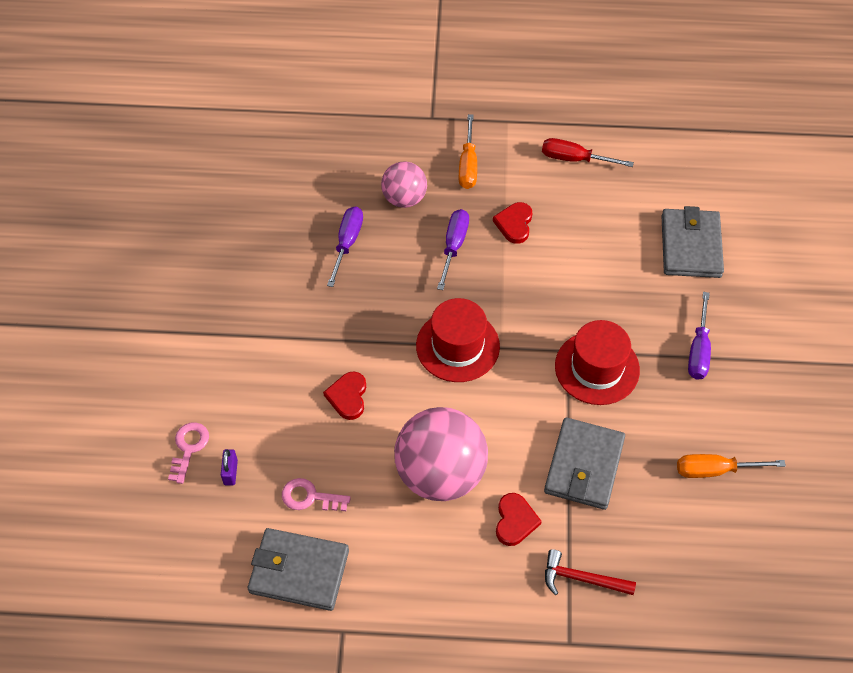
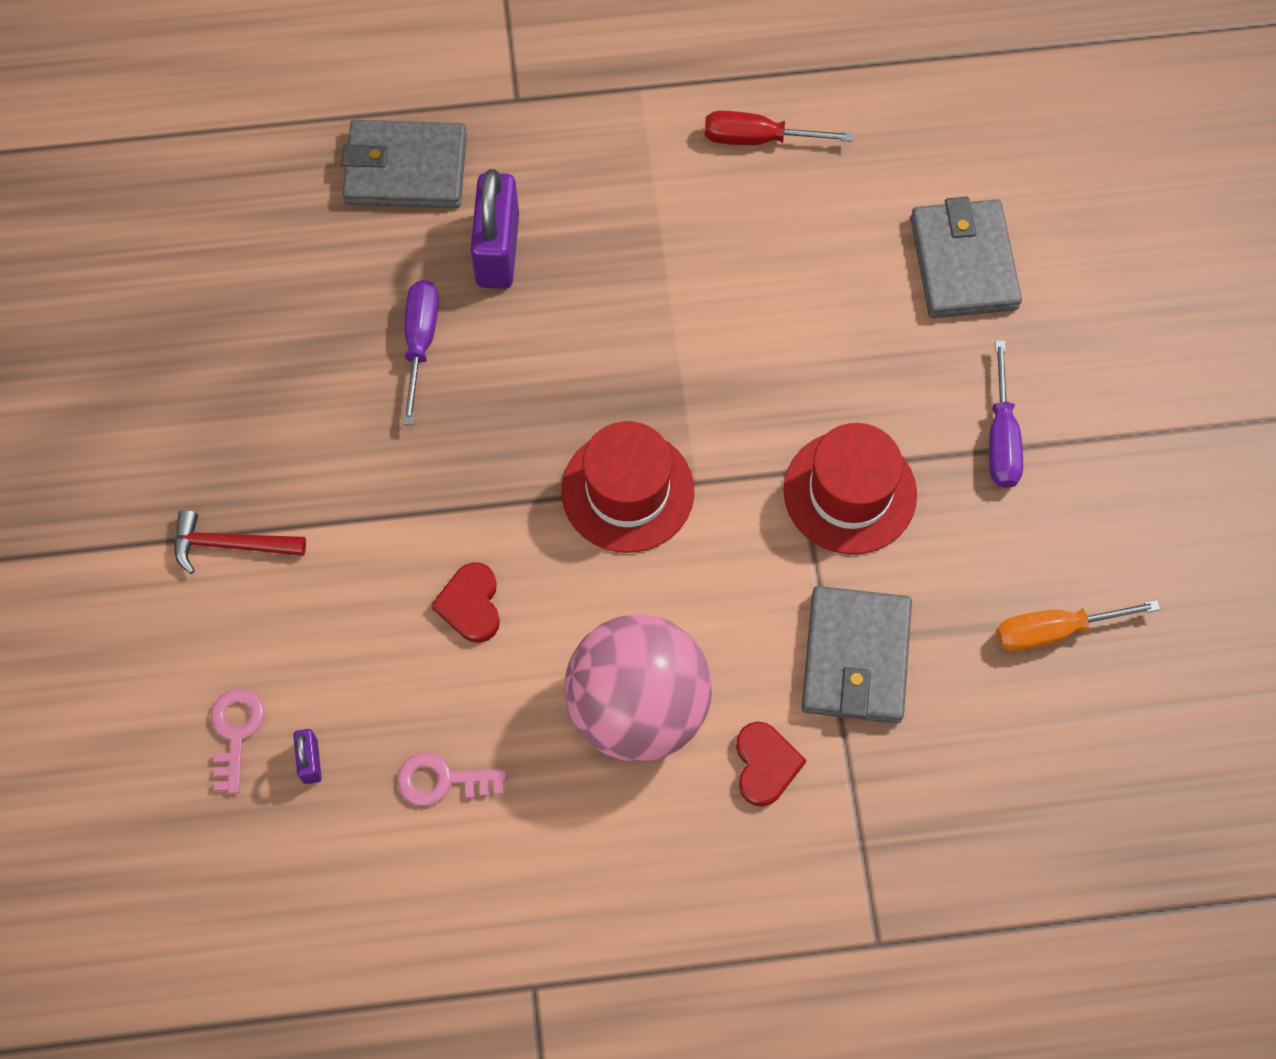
camera: 10 degrees left, 10 degrees up
(299, 571) = (449, 903): grey wallet -> grey wallet (406, 169)
(404, 198) = (498, 250): pink ball -> purple padlock
(454, 245) = (592, 320): purple screwdriver -> none
(468, 165) = (590, 176): orange screwdriver -> none
(514, 224) = (681, 267): red heart -> none
(582, 579) = (881, 840): red hammer -> red hammer (231, 545)

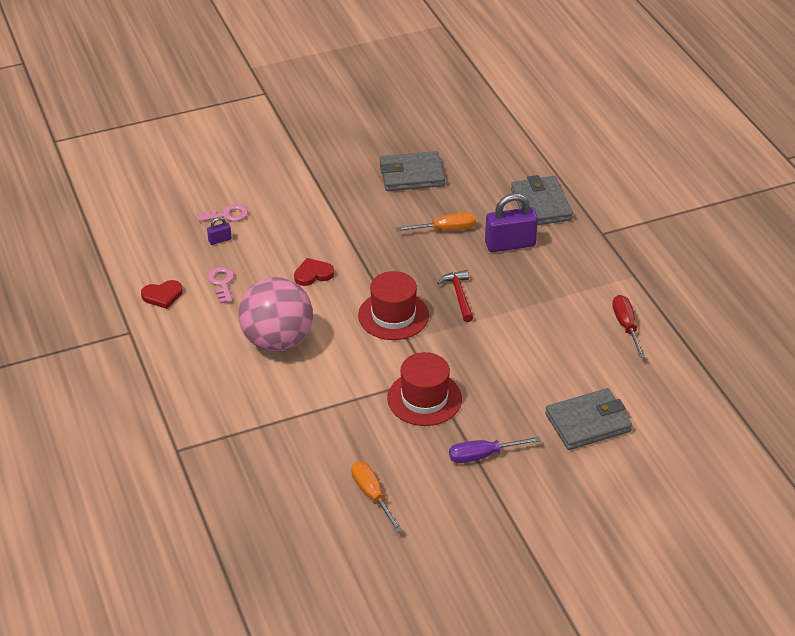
camera: 75 degrees right, 25 degrees down
(231, 545) = (317, 193): red hammer -> red hammer (459, 295)
(420, 341) = (446, 229): purple screwdriver -> orange screwdriver
(765, 765) = (261, 392): red heart -> red heart (162, 296)
(855, 658) = (330, 416): grey wallet -> grey wallet (411, 175)

